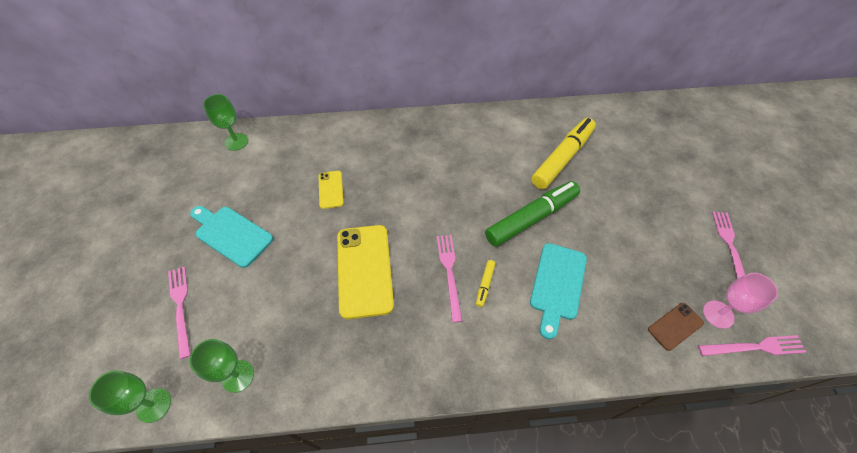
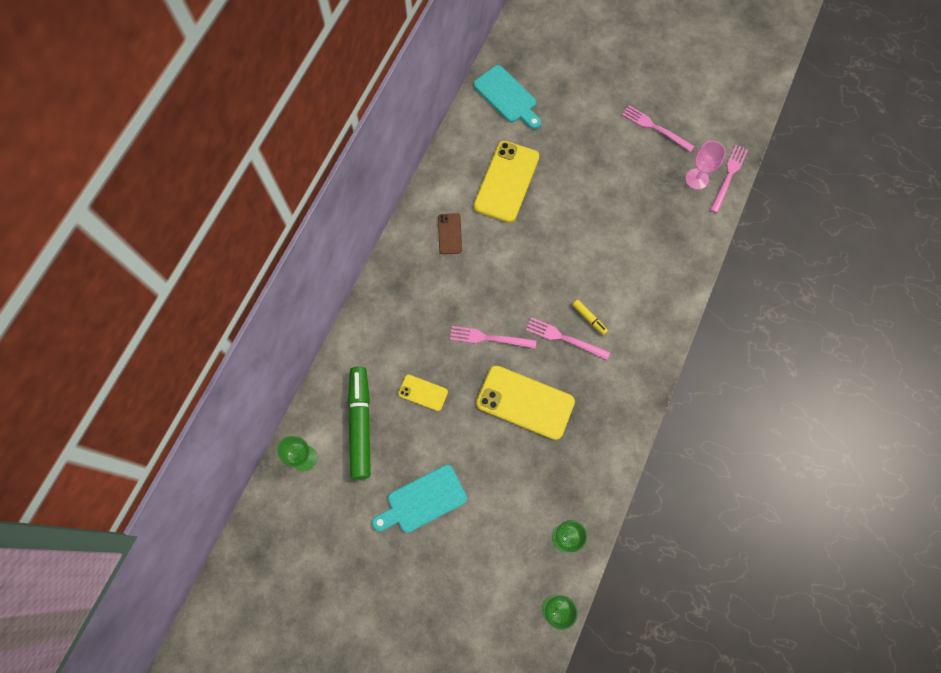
camera: 60 degrees left, 15 degrees up
(180, 307) = (477, 566): pink fork -> pink fork (489, 338)
(531, 218) = (551, 246): green marker -> green marker (360, 424)
(557, 284) = (618, 267): turquoise cutting board -> turquoise cutting board (507, 97)
(562, 158) = (506, 181): yellow marker -> yellow phone
(675, 326) = (690, 212): brown phone -> brown phone (450, 234)

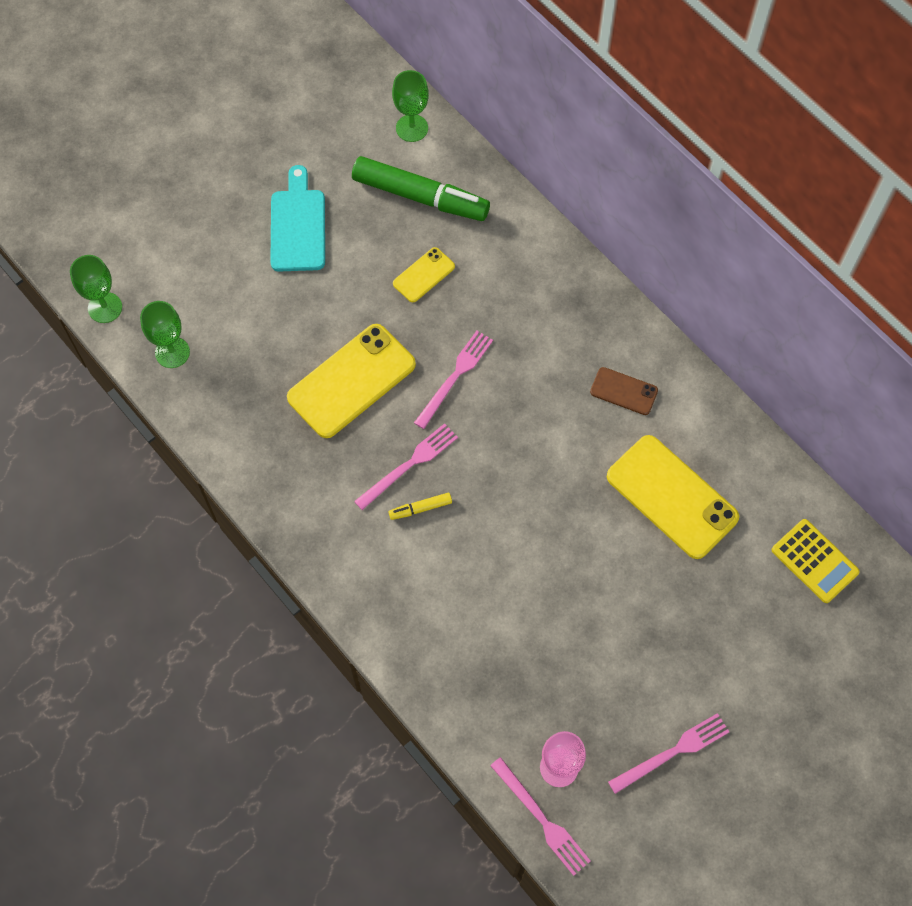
camera: 115 degrees right, 5 degrees down
(507, 97) = (814, 561): turquoise cutting board -> yellow calculator

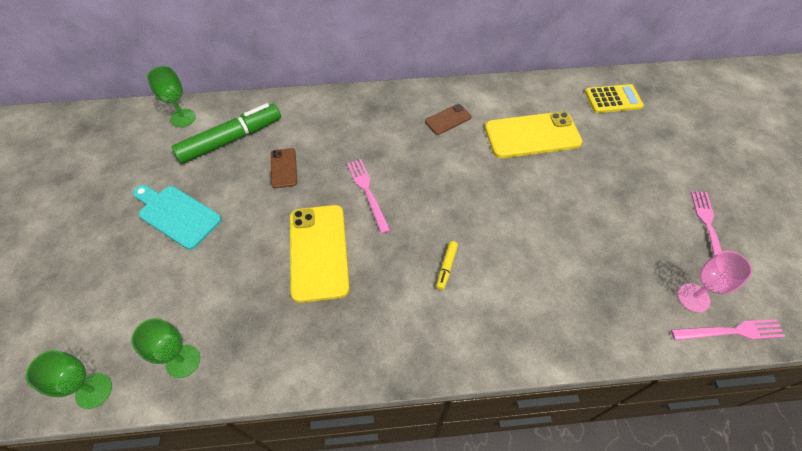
camera: 55 degrees left, 10 degrees down
(409, 465) = (409, 255): pink fork -> none
(424, 275) = (283, 168): yellow phone -> brown phone

